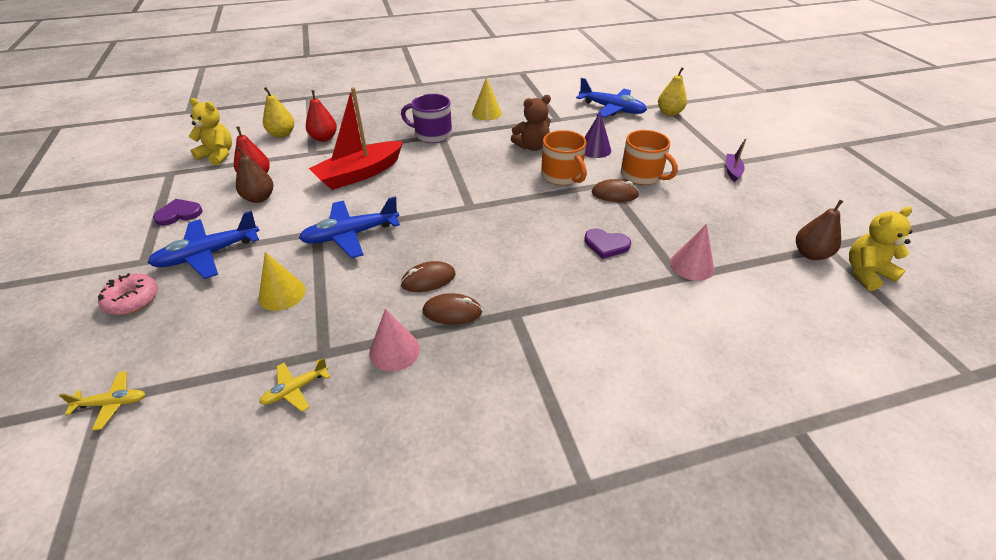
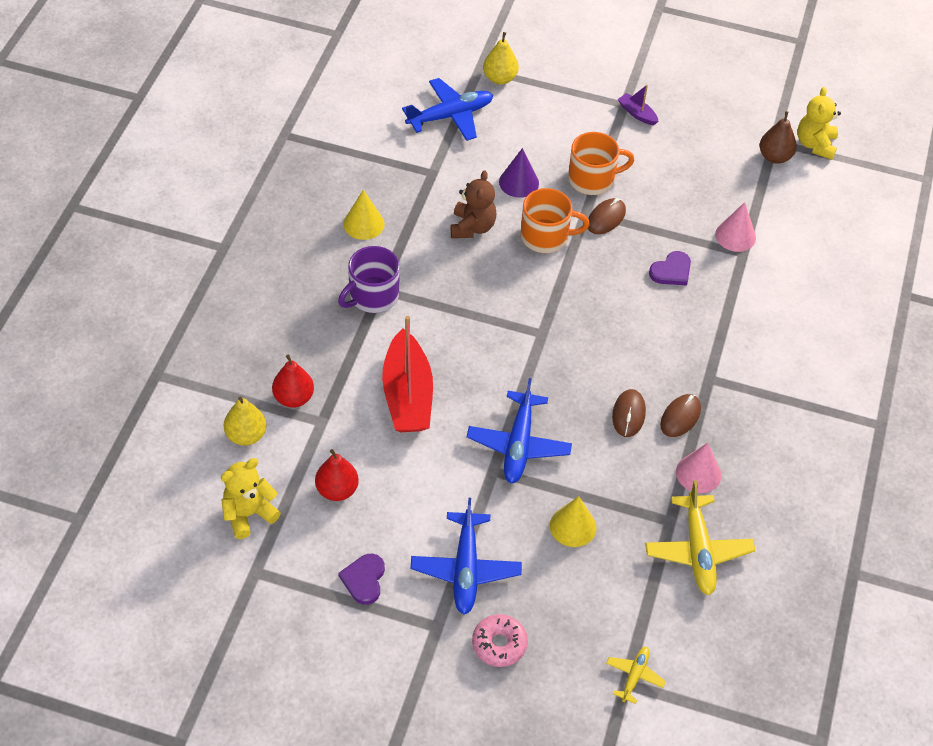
camera: 60 degrees left, 10 degrees up
(259, 198) = (387, 499): brown pear -> none
(295, 389) = (698, 551): yellow plane -> yellow plane, size x1.87

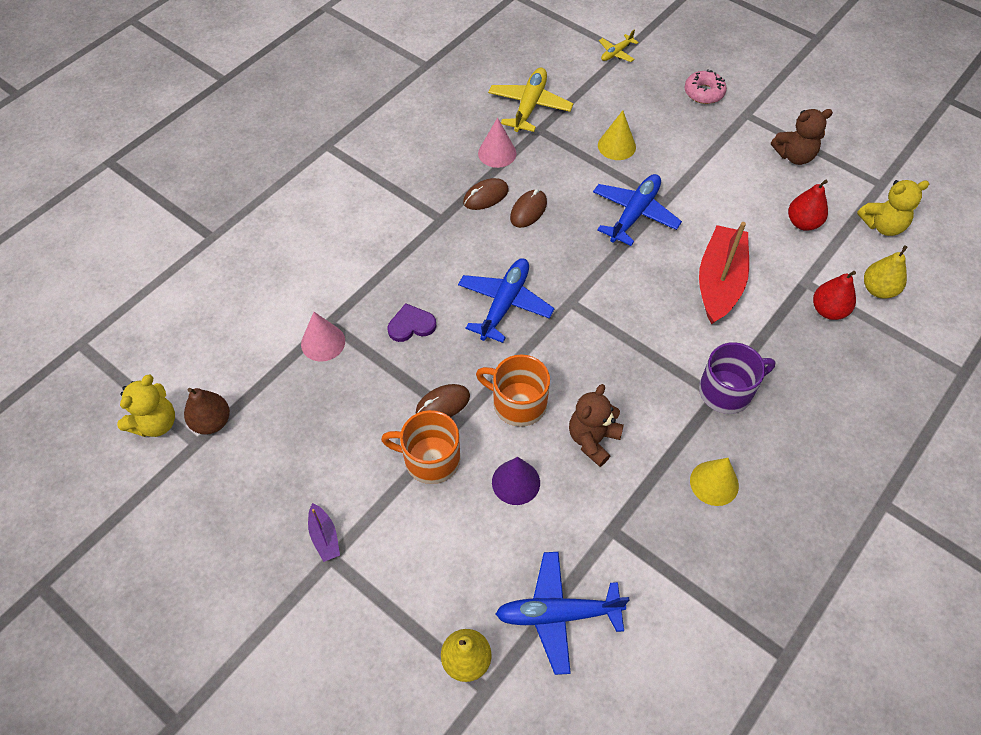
camera: 155 degrees left, 5 degrees up
(364, 579) = (794, 156): purple heart -> brown teddy bear
(466, 569) = (712, 141): blue plane -> blue plane (504, 303)

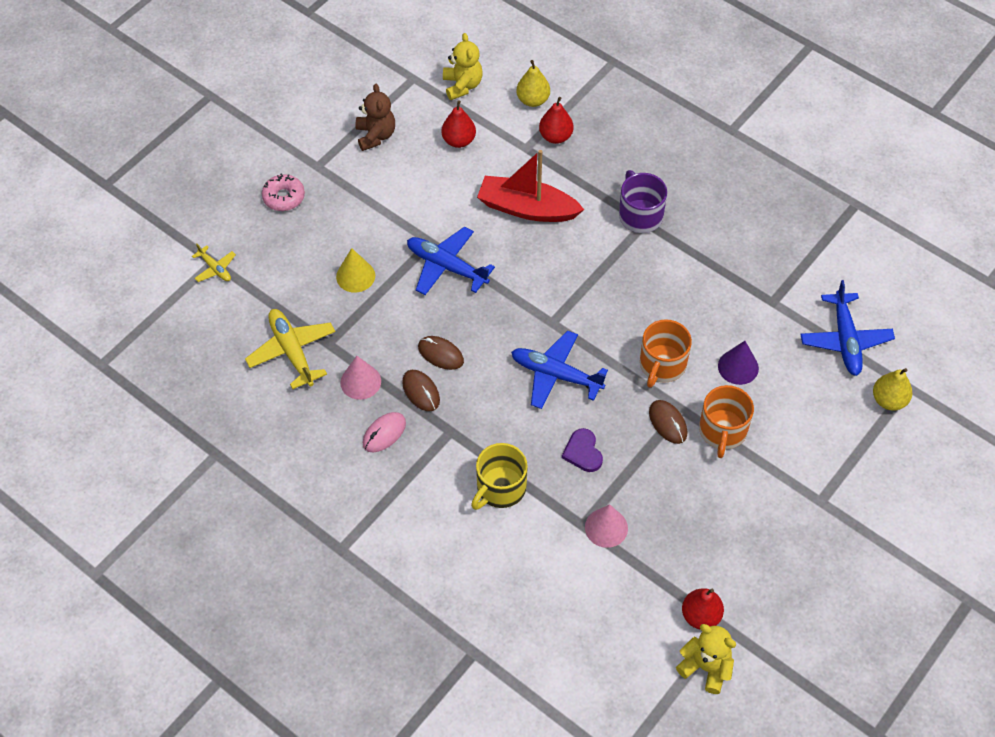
camera: 90 degrees left, 0 degrees up
(212, 422) = (700, 616): brown pear -> red pear
(324, 537) = (803, 507): purple boat -> none
(376, 257) = (500, 488): none -> yellow mug
(441, 171) = (384, 433): none -> pink mouse
(529, 106) = (292, 351): yellow plane -> yellow plane turned 45 degrees clockwise
(592, 439) = (693, 311): brown teddy bear -> none
(714, 483) = (725, 232): yellow cone -> none

